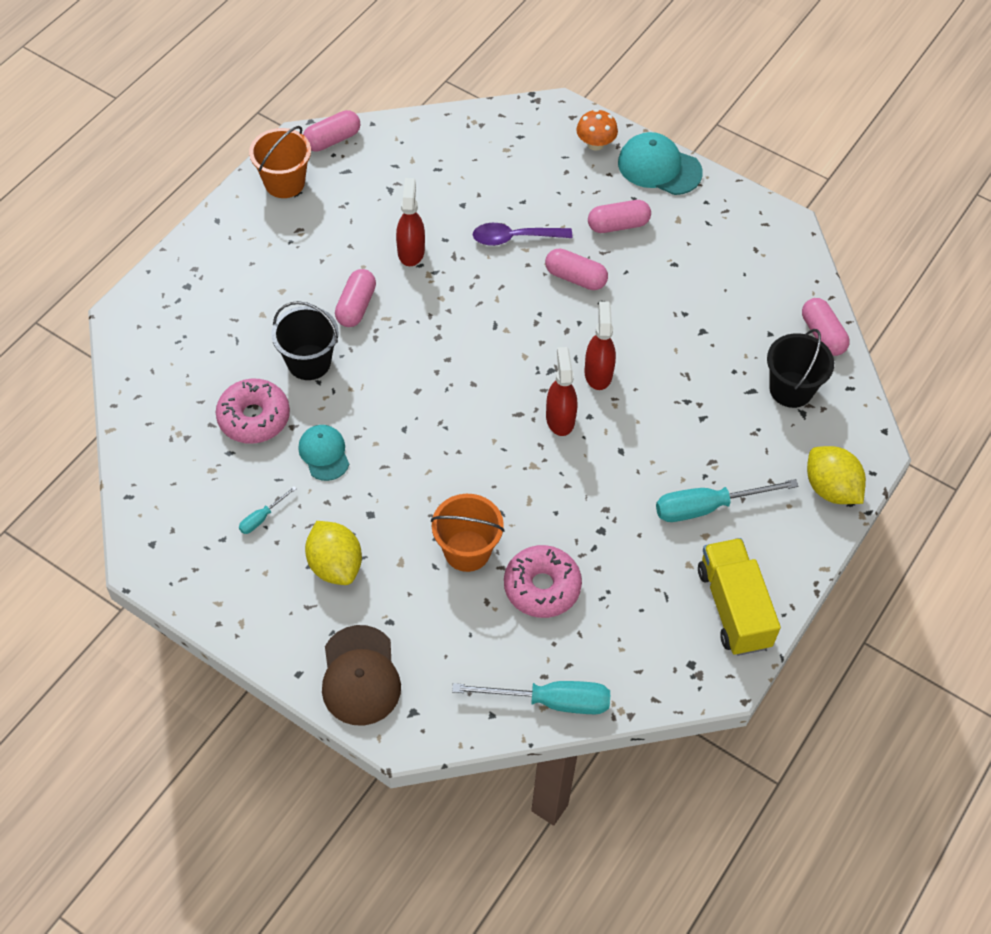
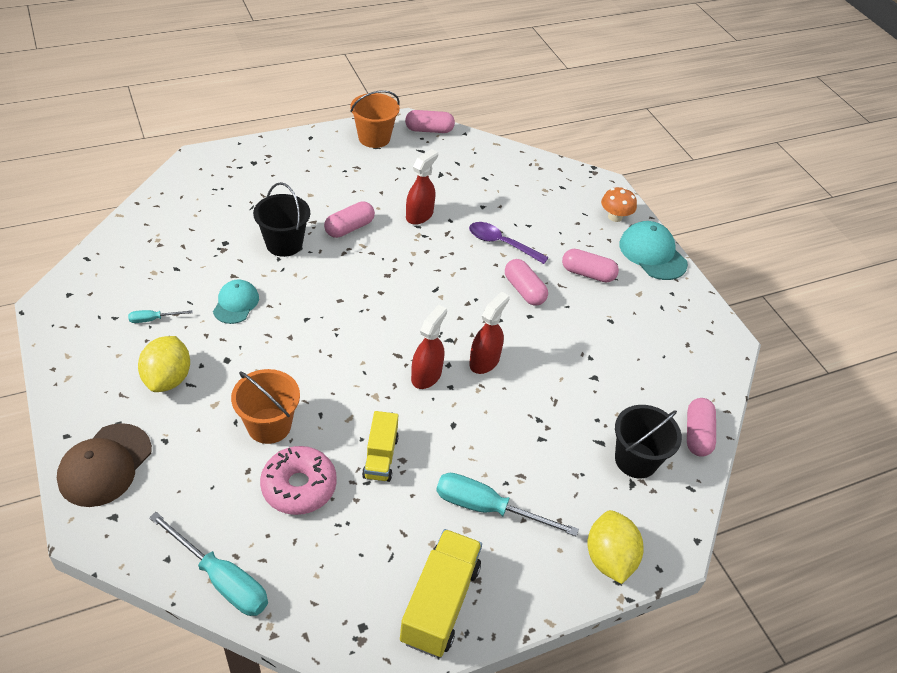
camera: 30 degrees right, 10 degrees down
(254, 418) = (214, 257): pink donut -> none
(586, 518) = (380, 457): none -> yellow truck

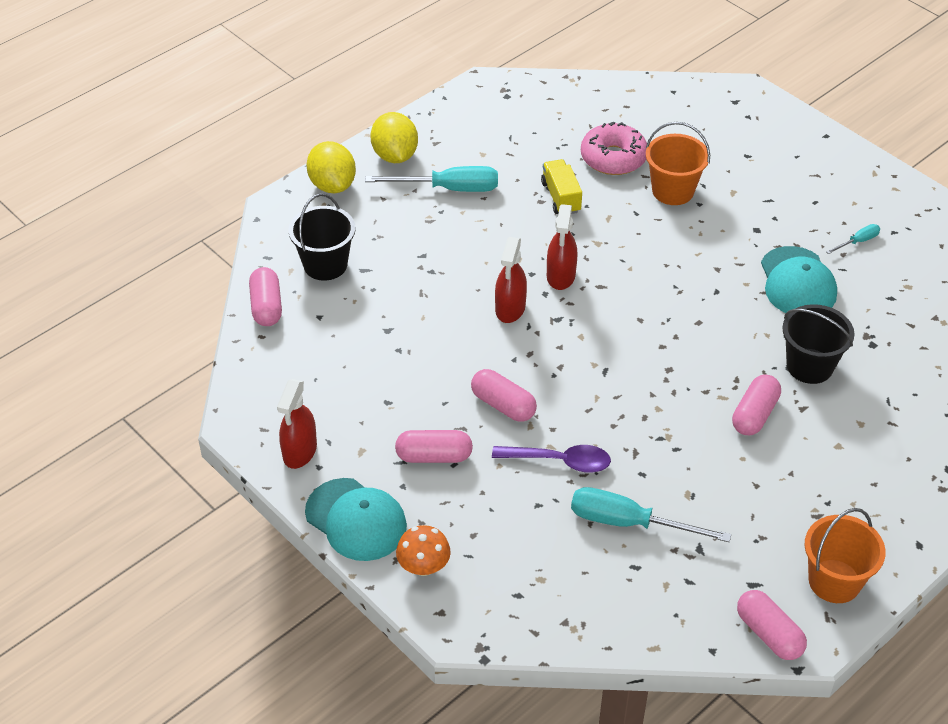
camera: 165 degrees right, 0 degrees up
(105, 465) = (775, 127): brown cap -> none
(168, 378) = (791, 198): yellow lemon -> yellow lemon (395, 155)
(221, 579) = (625, 91): turquoise screwdriver -> turquoise screwdriver (629, 523)
(236, 303) = (797, 282): turquoise cap -> turquoise cap, size x1.54
(419, 215) = (684, 466): red spray bottle -> red spray bottle (299, 451)
(429, 130) = (769, 634): pink capsule -> pink capsule turned 75 degrees clockwise
(440, 603) = (457, 122): yellow truck -> none

